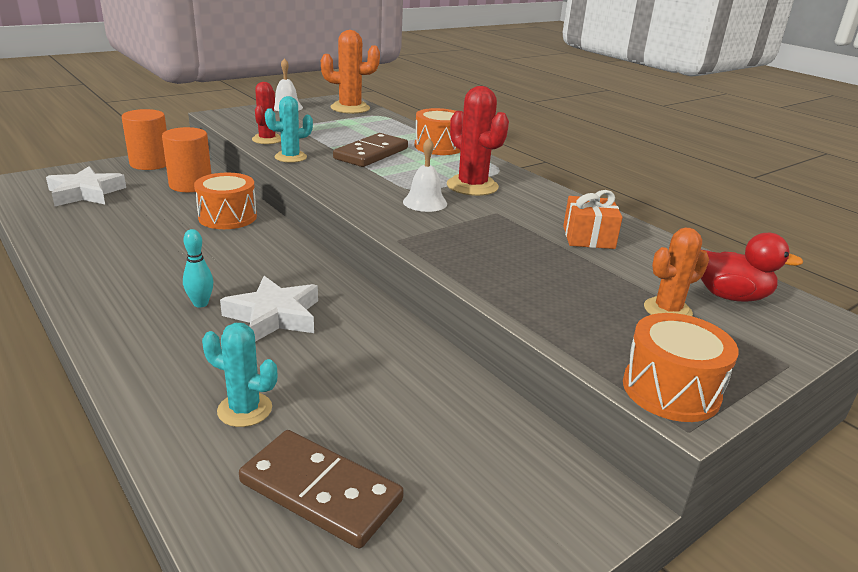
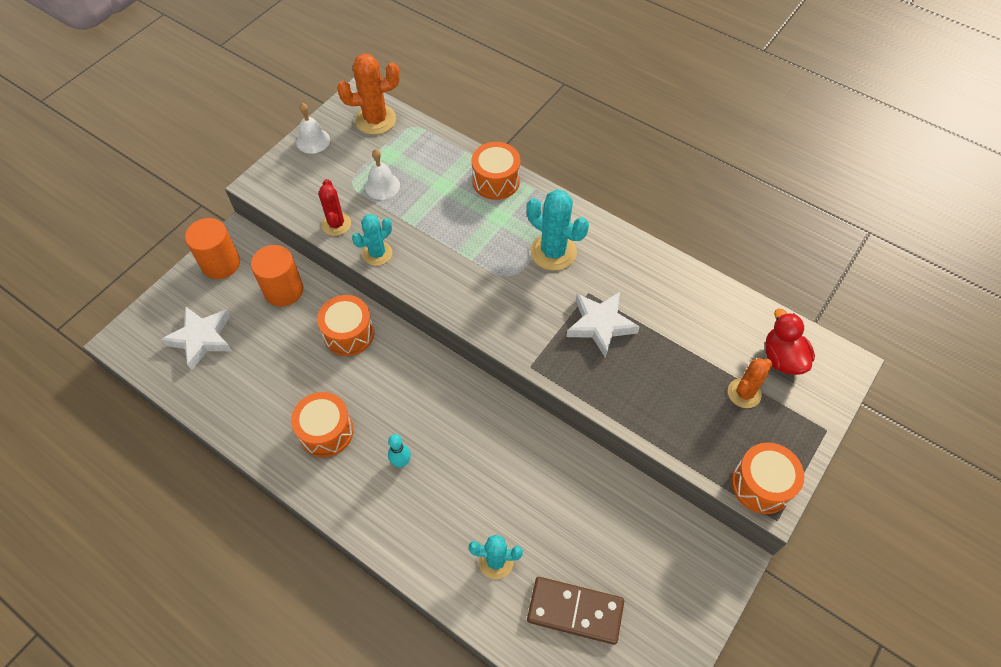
camera: 15 degrees left, 30 degrees up
(141, 266) = (326, 431): none -> orange drum
(274, 316) = (461, 457): white star -> white star (600, 325)
(371, 154) = (443, 219): brown domino -> none
(425, 202) = (526, 296): white bell -> white bell (382, 186)
(472, 186) = (553, 252): red cactus -> turquoise cactus
(588, 237) = (668, 308): orange gift -> none
(730, 296) = (782, 358): red duck -> red duck turned 105 degrees counterclockwise

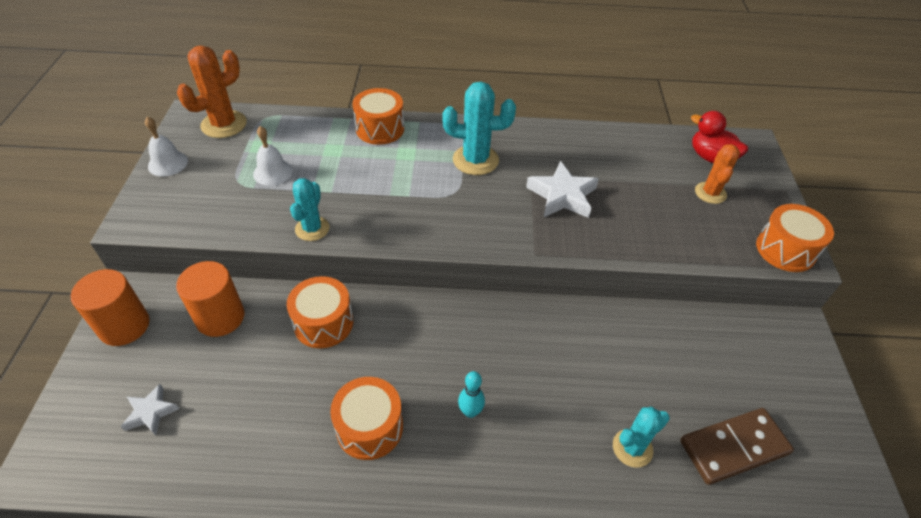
camera: 35 degrees left, 10 degrees down
(201, 339) = (150, 412): white star -> white star, size x0.59
(336, 224) = (248, 222): red cactus -> none

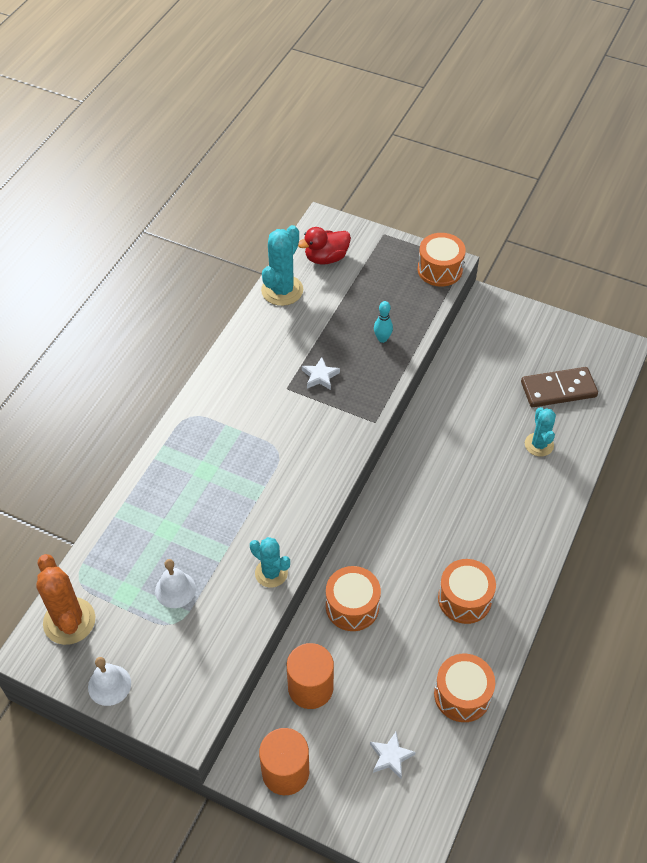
camera: 65 degrees left, 5 degrees up
(380, 129) = (156, 481): orange drum -> orange drum (462, 695)
(470, 412) = (476, 529): turquoise bowling pin -> turquoise bowling pin (382, 339)
(475, 160) = (244, 420): turquoise cactus -> turquoise cactus (282, 290)
(562, 196) = (320, 376): white star -> white star, size x0.59
(710, 193) = (364, 280): orange cactus -> none
(734, 447) = (558, 389): brown domino -> brown domino turned 75 degrees clockwise

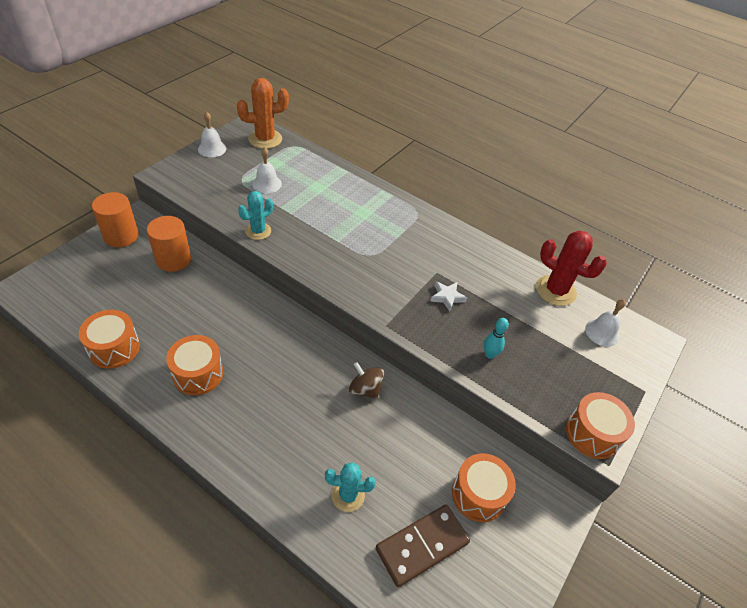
camera: 95 degrees right, 5 degrees down
(282, 290) = (555, 291): turquoise cactus -> red cactus
(326, 258) = (602, 332): red duck -> white bell
(352, 606) = (227, 296): orange drum -> orange drum (478, 494)
(391, 757) = (94, 292): white star -> none
(430, 450) = (365, 389): none -> brown spinning top
(558, 389) = (422, 545): brown domino -> brown domino turned 60 degrees clockwise

